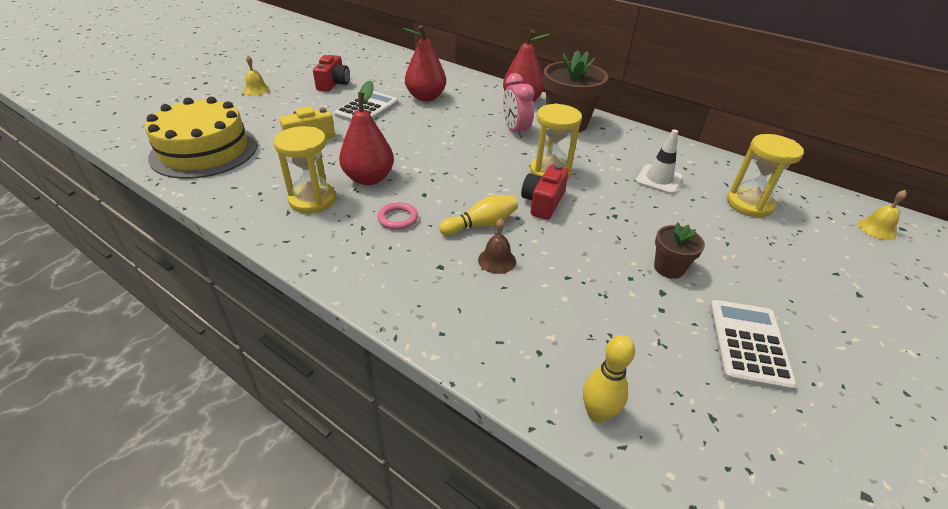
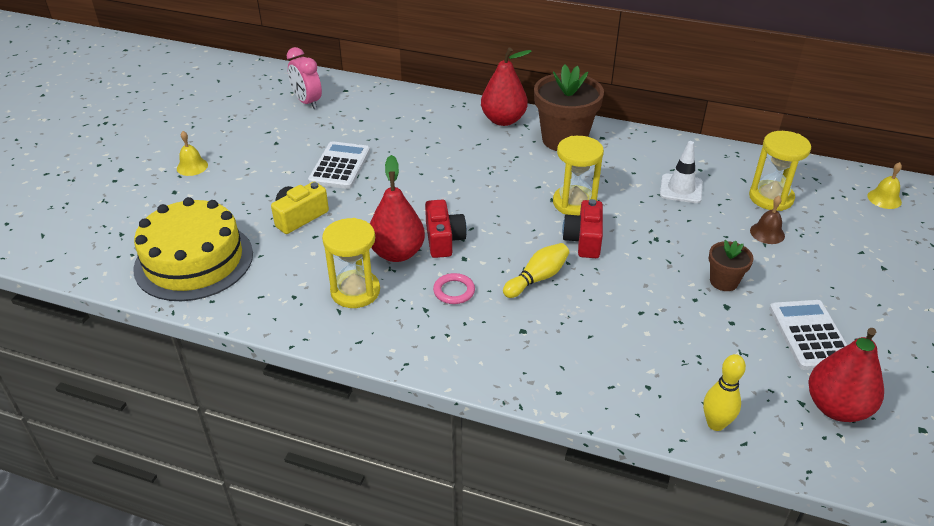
camera: 15 degrees left, 0 degrees up
(333, 84) = (278, 139): red camera -> red camera (443, 240)
(426, 97) = (396, 137): red pear -> red pear (836, 407)
(497, 260) = (571, 311): brown bell -> brown bell (767, 233)
(515, 131) = (515, 161): pink clock -> pink clock (307, 102)

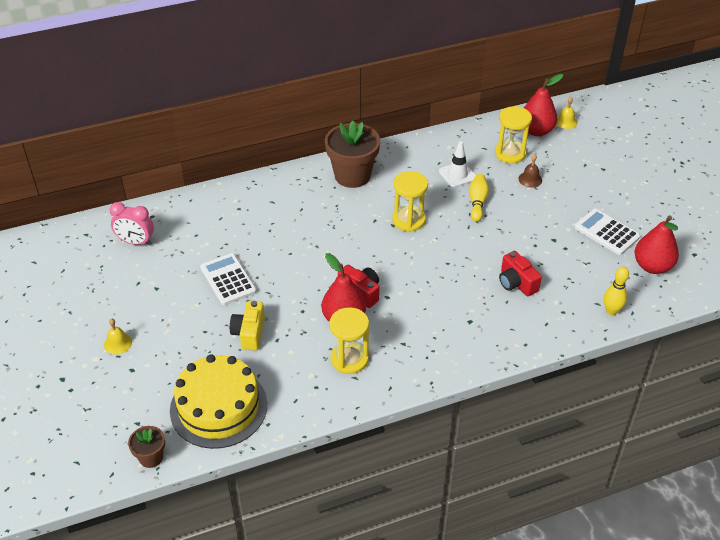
camera: 40 degrees left, 5 degrees up
(454, 291) = (406, 321): pink ring -> none
(503, 120) = (296, 181): red pear -> red pear (536, 131)
(537, 278) = (442, 284): yellow bowling pin -> yellow bowling pin (477, 202)
(584, 240) = (441, 242): red camera -> red camera (516, 283)
(723, 281) = (538, 225): brown flower pot -> brown flower pot (151, 457)

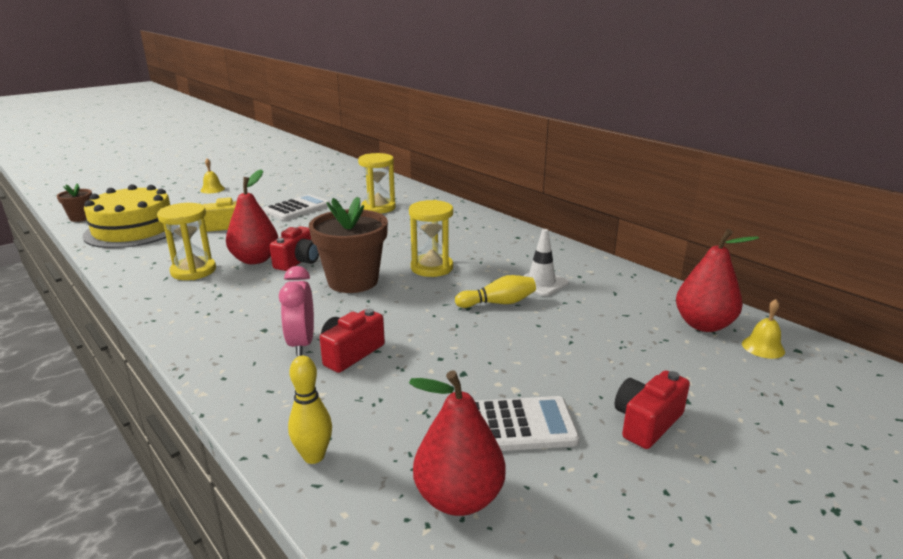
camera: 70 degrees right, 20 degrees down
(136, 242) = (331, 176): pink clock -> pink clock (301, 344)
(352, 175) = (483, 231): brown flower pot -> brown flower pot (353, 281)
(510, 153) = (625, 312): yellow hourglass -> yellow hourglass (378, 208)
(530, 179) = (585, 334): brown bell -> none
(606, 232) = (518, 425): white calculator -> white calculator turned 60 degrees clockwise
(616, 189) = (647, 422): none -> red camera

